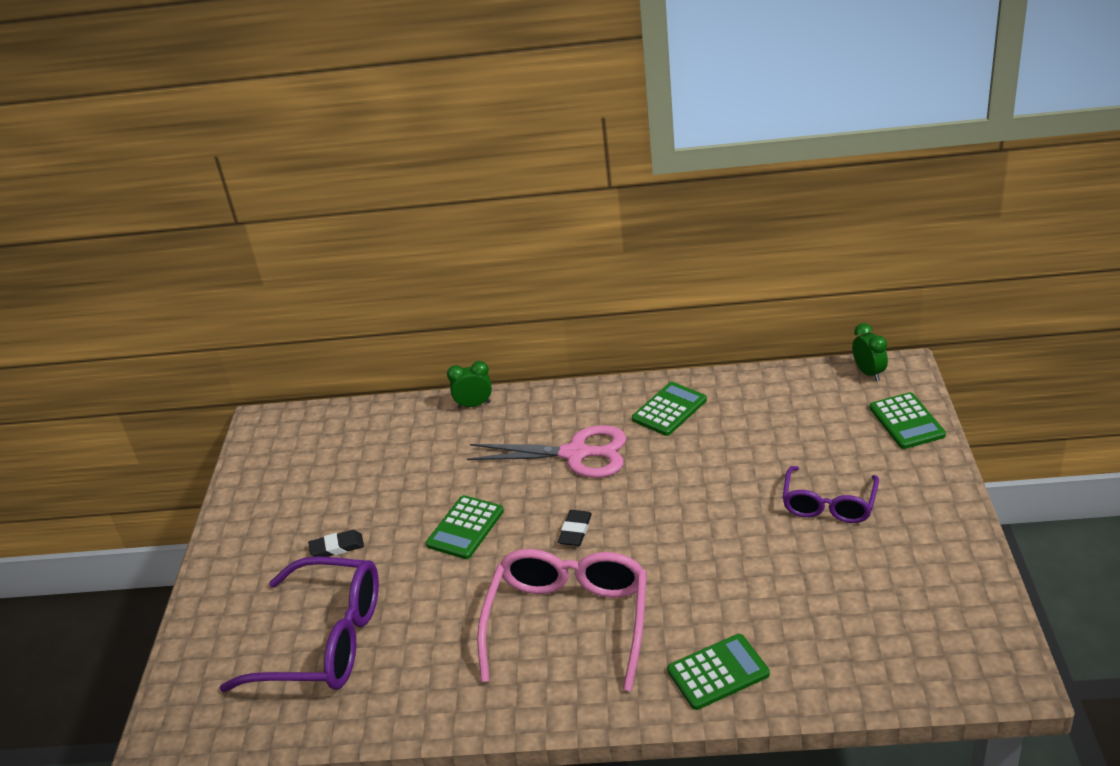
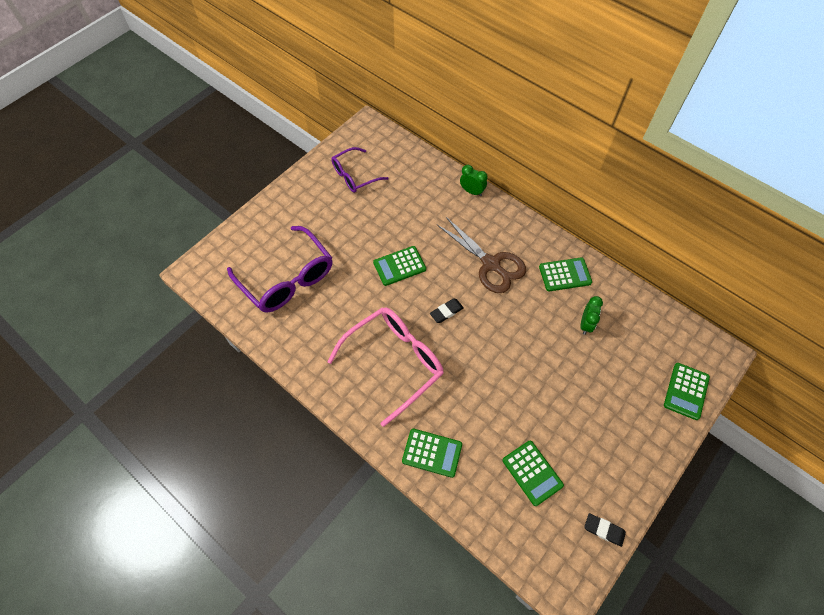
camera: 35 degrees right, 25 degrees up
(337, 547) = (336, 229): black eraser -> black eraser (604, 530)
(575, 454) = (491, 264): pink scissors -> brown scissors
(829, 505) = (585, 406): purple glasses -> purple glasses (354, 176)
(847, 603) = (532, 473): none -> green calculator
(868, 373) = (700, 340): green clock -> green clock (585, 324)

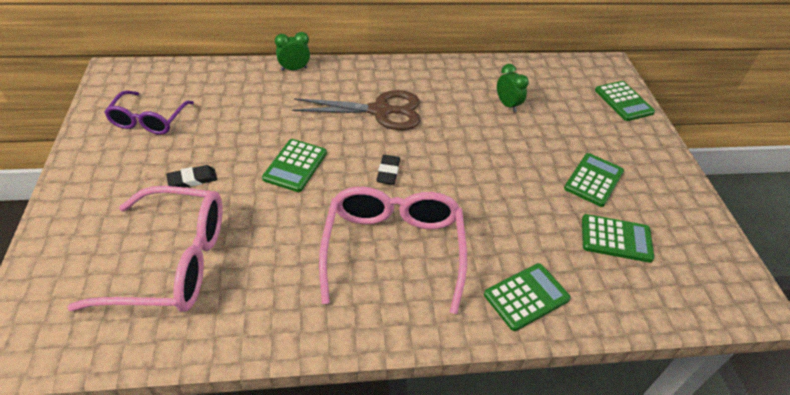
camera: 50 degrees left, 15 degrees down
(287, 279) = (173, 262): purple glasses -> pink glasses
(565, 275) = (448, 82): green calculator -> green calculator (593, 180)
(604, 530) = (711, 234): black eraser -> black eraser (192, 179)

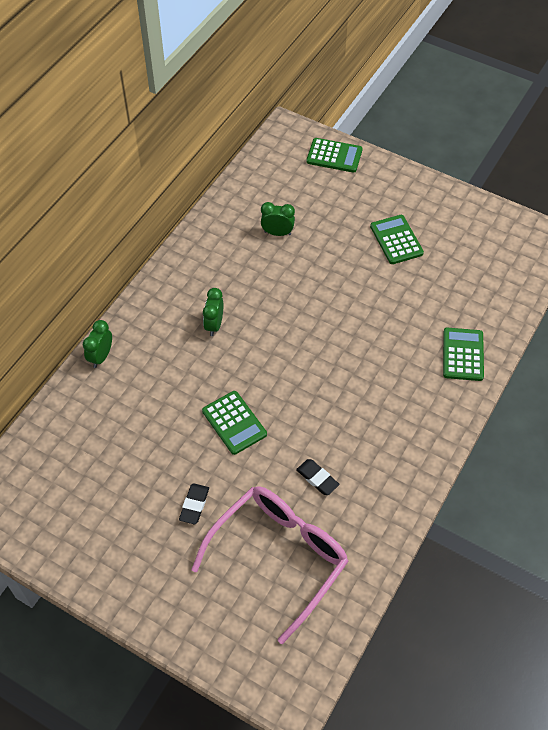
camera: 50 degrees left, 10 degrees up
(148, 120) = (85, 508): purple glasses -> none
(380, 111) = (214, 325): brown scissors -> green clock
(388, 172) = (290, 363): black eraser -> black eraser (317, 478)
(393, 249) = (369, 406): pink glasses -> none
(616, 239) = (454, 269): green calculator -> none

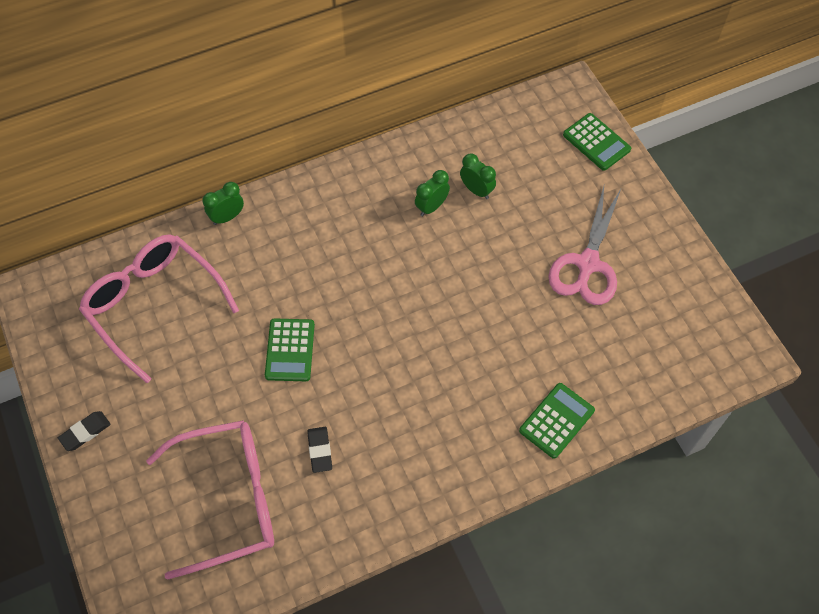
camera: 35 degrees right, 5 degrees up
(96, 455) = (153, 304): none -> pink glasses
(194, 505) = (197, 403): black eraser -> black eraser (85, 432)
(214, 325) = (346, 246): green clock -> green clock (431, 207)
(396, 240) = (587, 264): green calculator -> pink scissors

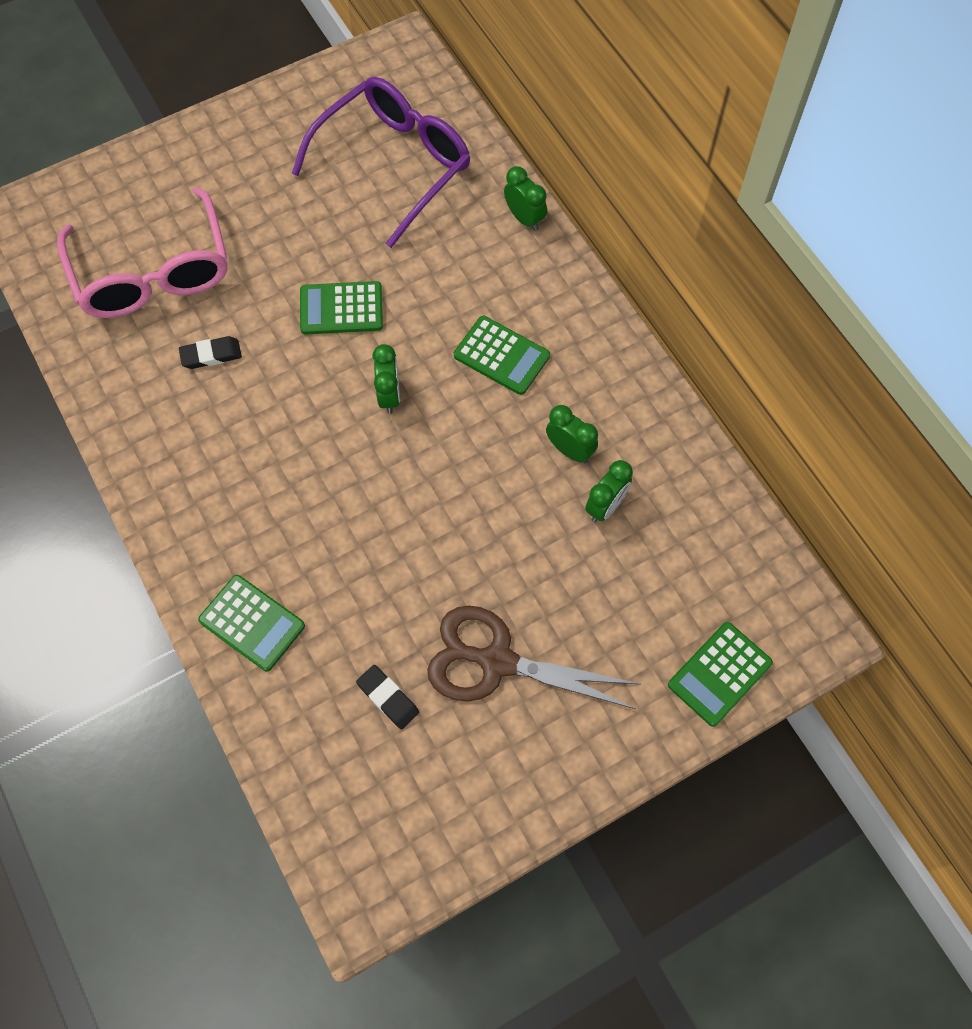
camera: 85 degrees right, 5 degrees up
(85, 432) = (233, 130): black eraser -> black eraser (388, 698)
(153, 304) = (395, 164): pink glasses -> purple glasses
(349, 242) = (501, 356): none -> green calculator
(374, 319) = (389, 396): none -> green clock
(587, 264) = (497, 661): pink scissors -> brown scissors

